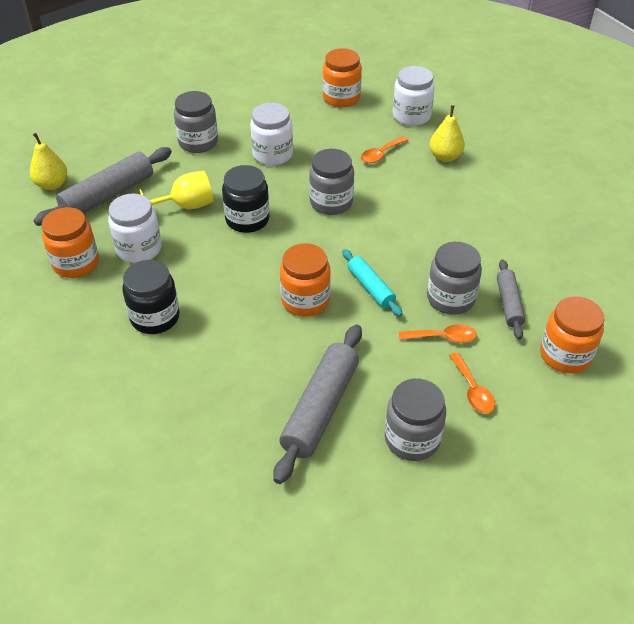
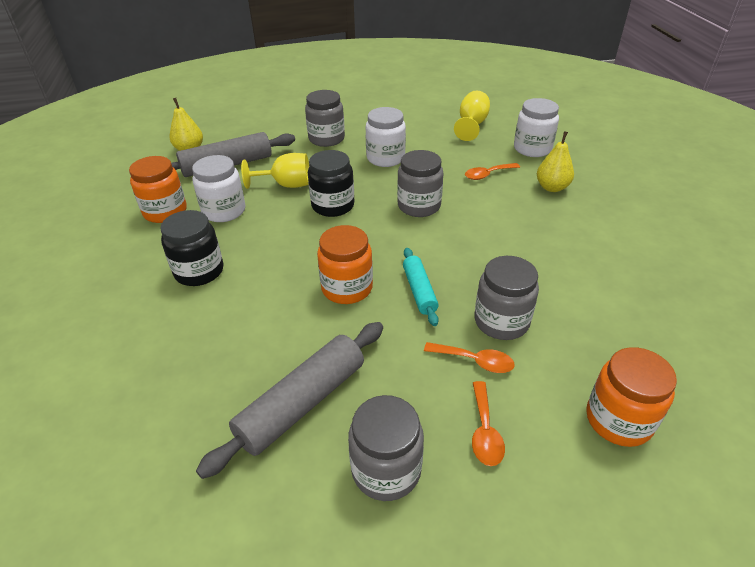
camera: 20 degrees right, 5 degrees down
(341, 98) = (471, 125): orange jar -> yellow goblet
(508, 304) = (567, 343): grey rolling pin -> none

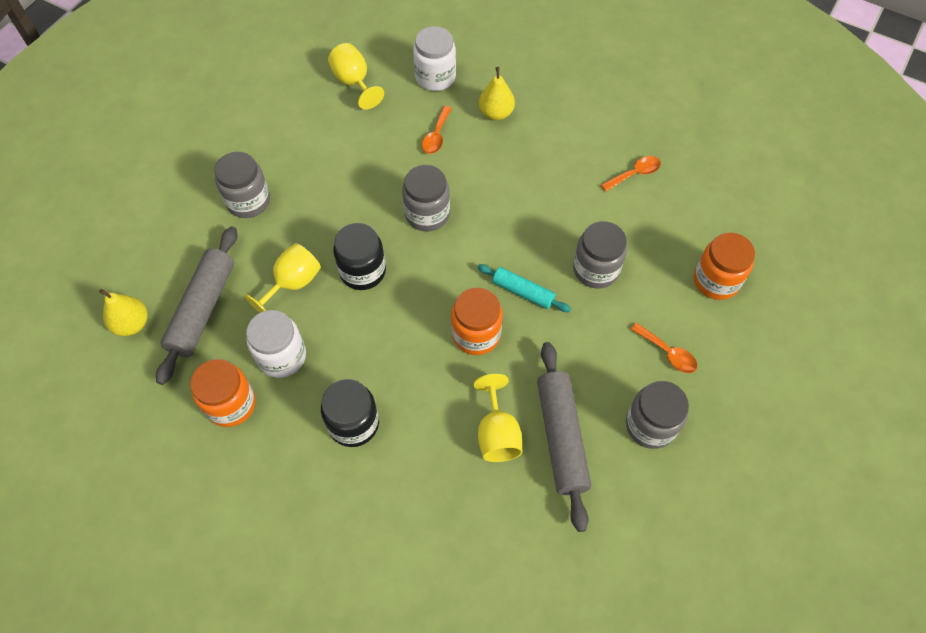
camera: 50 degrees left, 20 degrees up
(264, 356) = (497, 434): none -> yellow goblet
(385, 158) = (334, 183): white jar -> none
(475, 361) = (613, 313): orange spoon -> orange spoon (634, 174)

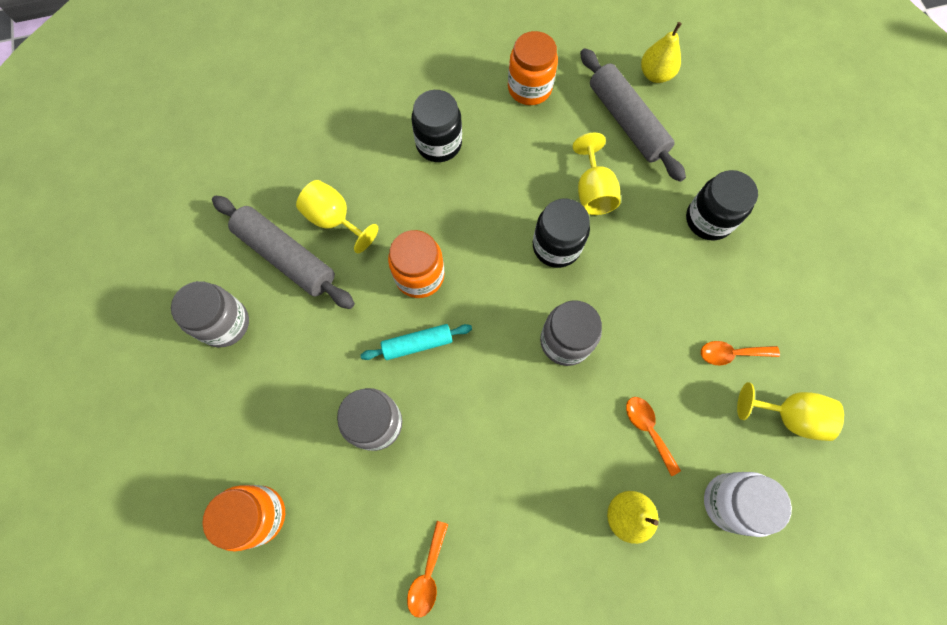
camera: 135 degrees right, 10 degrees up
(248, 201) = (708, 220): grey jar -> black jar
(282, 356) = (535, 141): white jar -> none
(667, 353) = (253, 398): orange spoon -> orange spoon (731, 354)

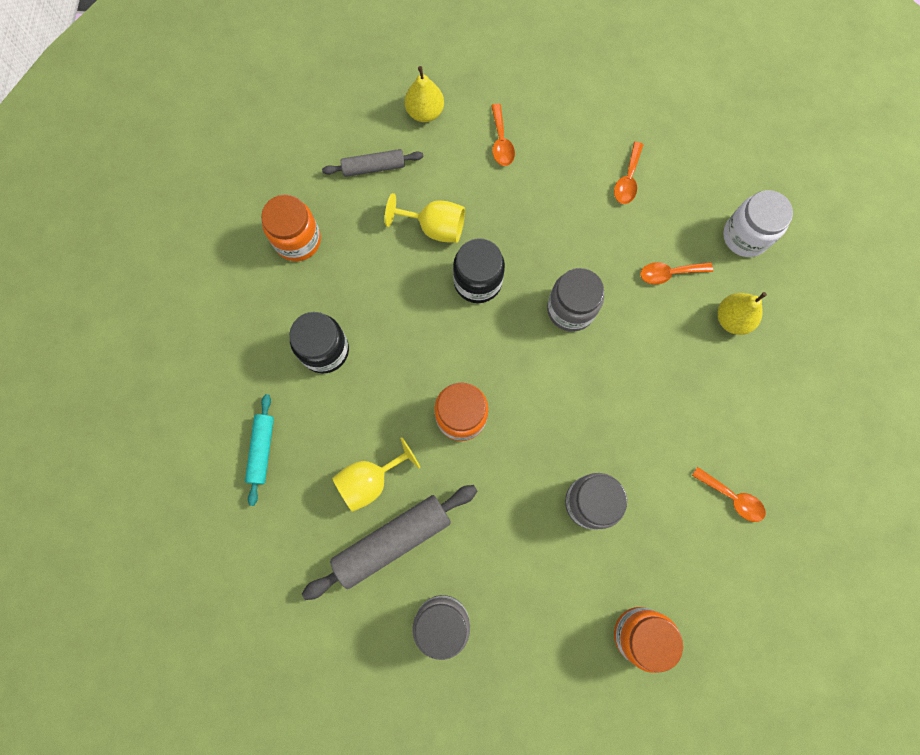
camera: 70 degrees left, 5 degrees up
(417, 344) = (528, 440): turquoise rolling pin -> turquoise rolling pin (262, 450)
(626, 122) = (374, 167): grey rolling pin -> grey rolling pin, size x0.58
(655, 75) = (333, 120): yellow pear -> yellow pear (425, 112)
(708, 220) = (501, 142): black jar -> orange spoon
(787, 415) = (692, 161): yellow goblet -> none

